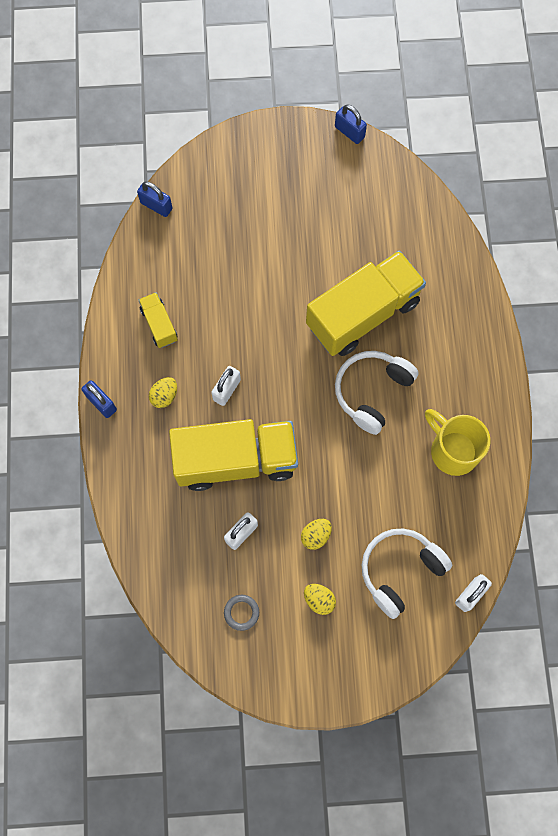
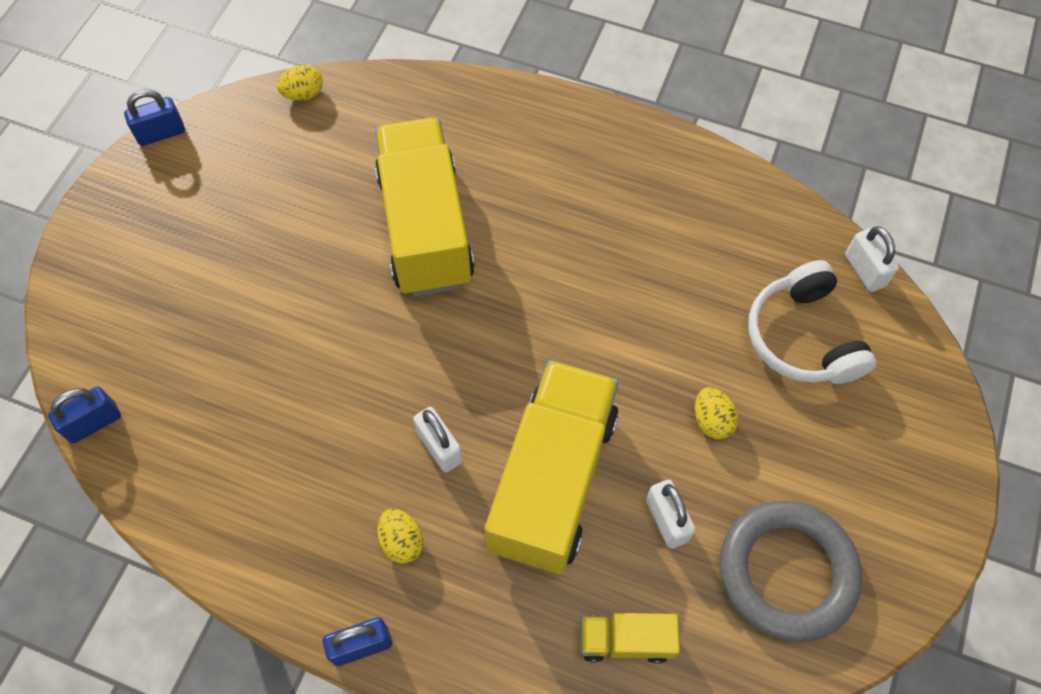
camera: 65 degrees left, 10 degrees down
(159, 324) = (284, 500): yellow truck -> yellow truck (625, 640)
(241, 612) = (787, 572): grey ring -> grey ring, size x2.45
(319, 600) = (806, 456): yellow egg -> yellow egg (303, 94)
(372, 392) = (540, 264): white headphones -> none
(452, 450) = (665, 208): yellow mug -> none

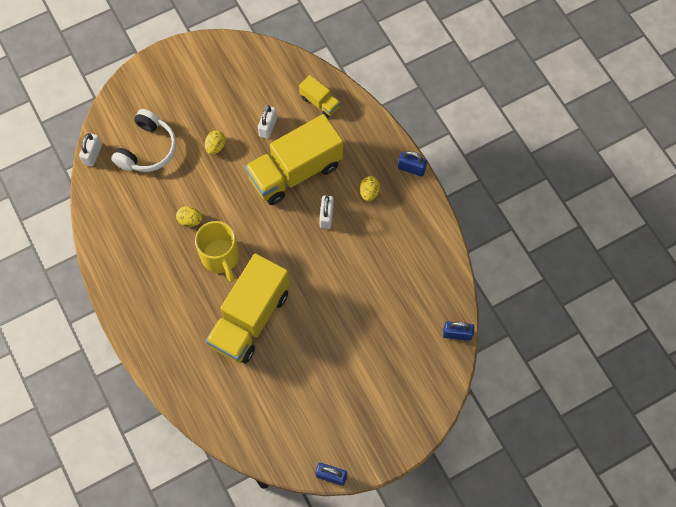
camera: 140 degrees left, 5 degrees up
(303, 94) = (244, 443): yellow egg -> yellow egg (190, 220)
(541, 272) = (221, 257): none -> yellow mug
(787, 572) = (244, 80): grey ring -> none

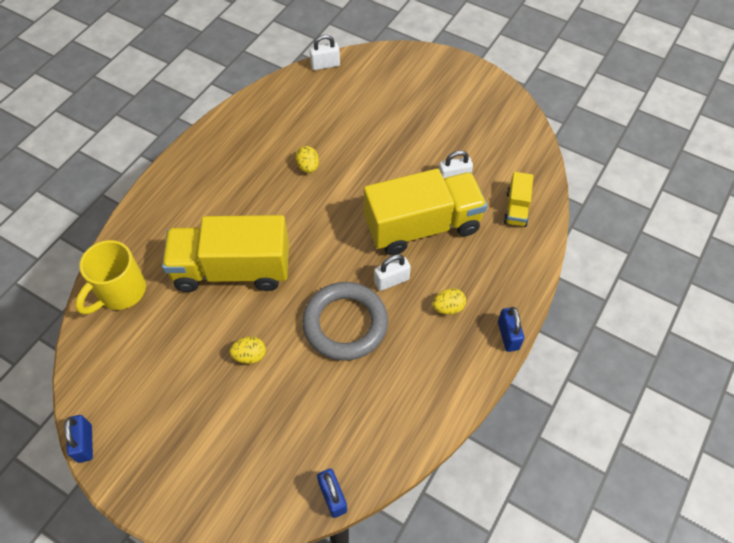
camera: 60 degrees right, 10 degrees down
(147, 149) = (359, 99): white headphones -> none
(215, 147) = (400, 148): yellow egg -> yellow egg (250, 355)
(221, 257) = (284, 211): yellow mug -> yellow mug (120, 292)
(295, 171) = (422, 226): yellow truck -> yellow truck turned 135 degrees clockwise
(341, 264) = (345, 324): none -> grey ring

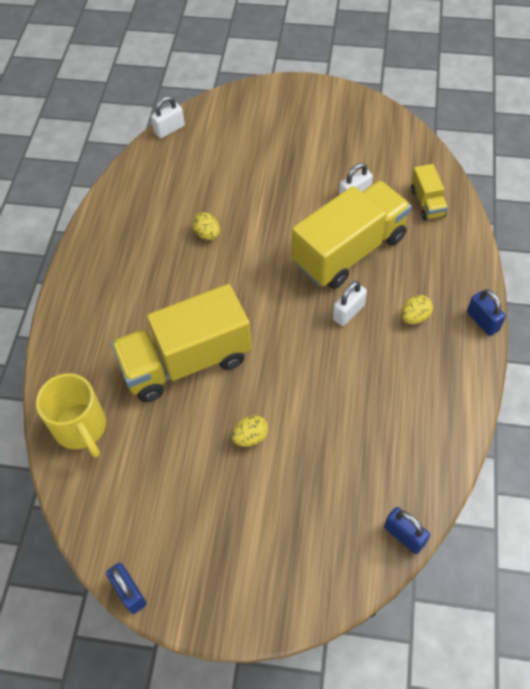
camera: 20 degrees left, 0 degrees up
(120, 292) = (81, 428): yellow mug -> yellow mug turned 45 degrees counterclockwise
(345, 324) = (327, 370): grey ring -> none

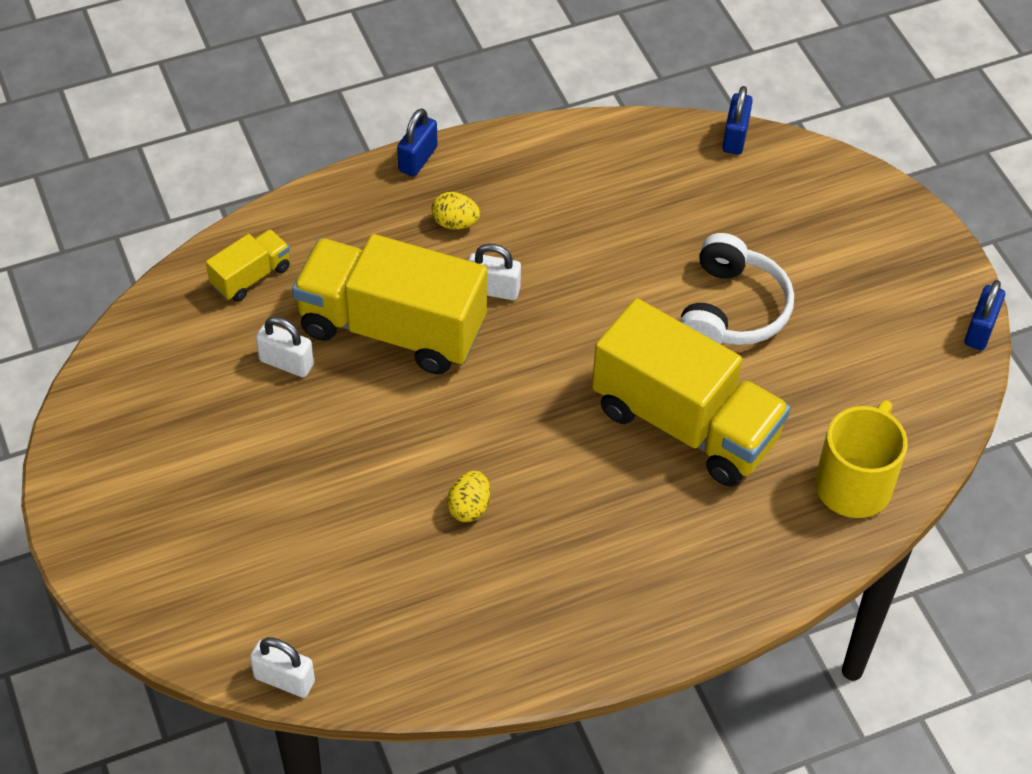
camera: 125 degrees left, 5 degrees down
(250, 437) = (732, 310): yellow egg -> white headphones

